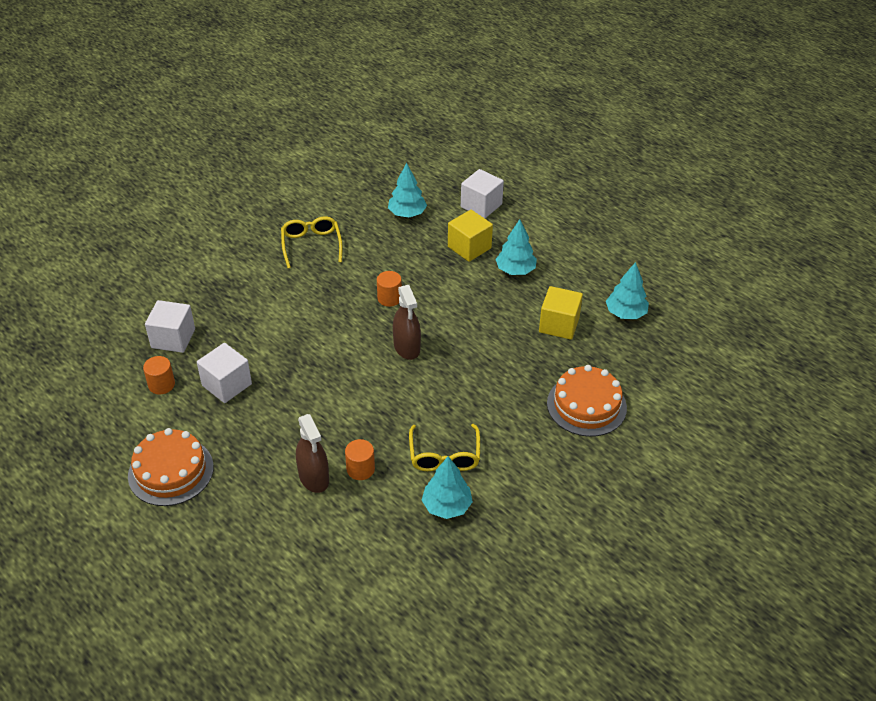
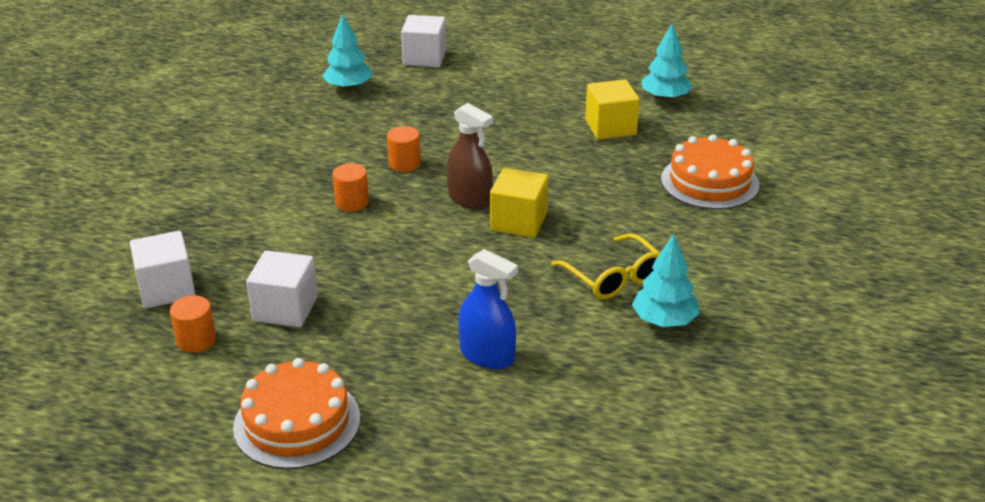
camera: 30 degrees left, 10 degrees down
(311, 245) = (262, 146): yellow glasses -> none
(314, 477) = (487, 355): brown spray bottle -> blue spray bottle
(360, 469) = (533, 326): orange cylinder -> orange cylinder (352, 202)
(469, 247) = (448, 95): yellow cube -> yellow cube (518, 221)
(515, 270) = (517, 98): turquoise tree -> none

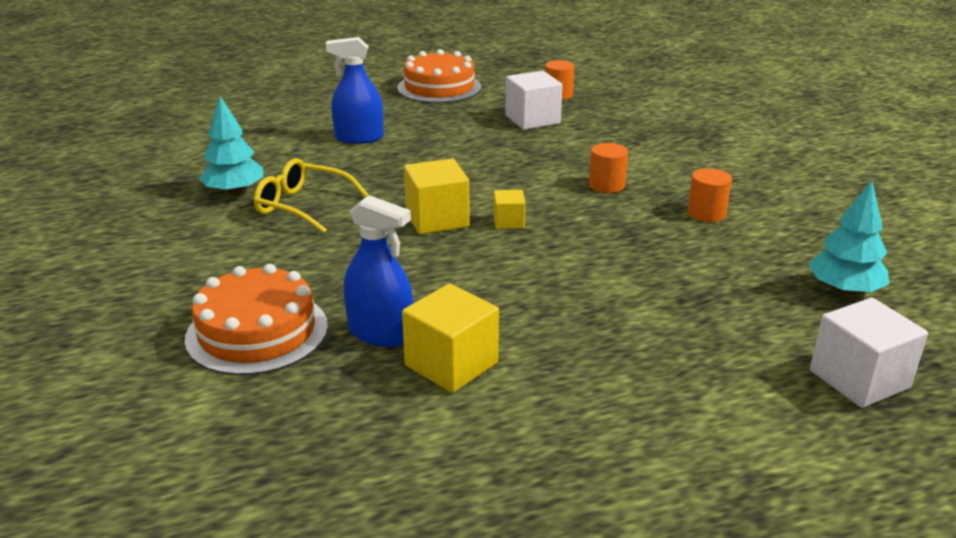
camera: 145 degrees right, 5 degrees down
(167, 289) = (626, 106): white cube -> none
(404, 164) = (621, 230): orange cylinder -> orange cylinder (706, 213)
(470, 199) = (508, 222): brown spray bottle -> yellow cube
(635, 156) = (380, 333): none -> blue spray bottle
(665, 98) = (417, 460): turquoise tree -> none

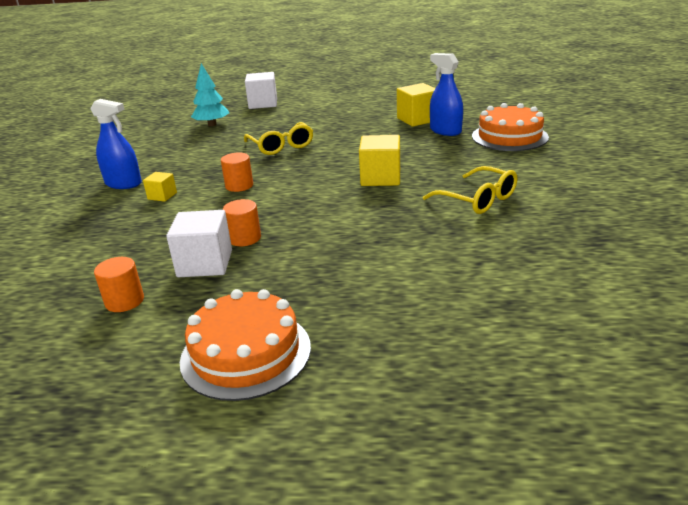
camera: 155 degrees left, 0 degrees up
(234, 192) = (538, 220): turquoise tree -> none
(359, 138) = (404, 268): blue spray bottle -> blue spray bottle (123, 183)
(508, 222) = (334, 170): yellow cube -> yellow cube (162, 196)
(639, 255) = (281, 146): none -> yellow glasses
(706, 213) = (209, 161): orange cylinder -> orange cylinder (244, 238)

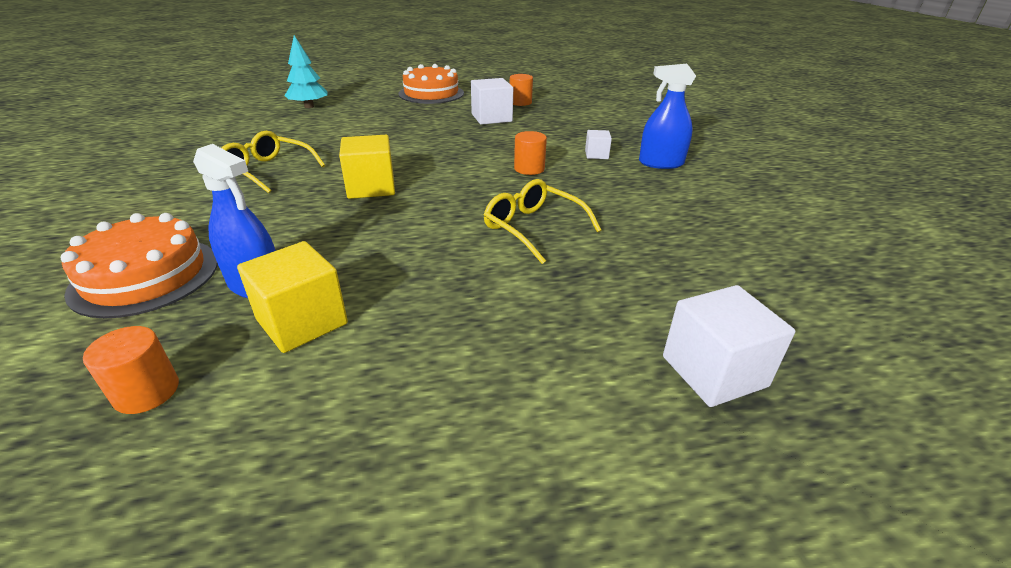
camera: 160 degrees right, 5 degrees up
(162, 196) = (596, 155): yellow cube -> white cube
(212, 124) = (718, 273): turquoise tree -> turquoise tree (309, 106)
(244, 238) = (477, 131): orange cylinder -> orange cylinder (147, 392)

